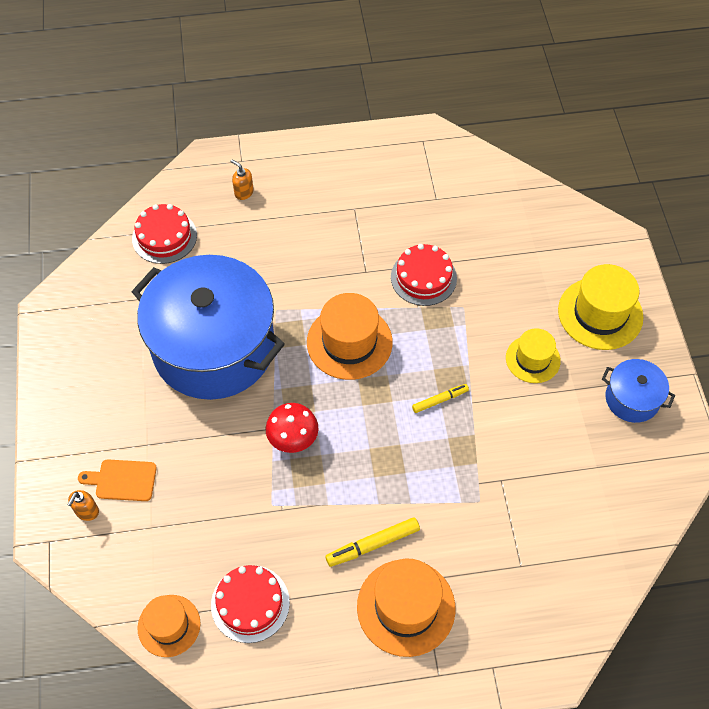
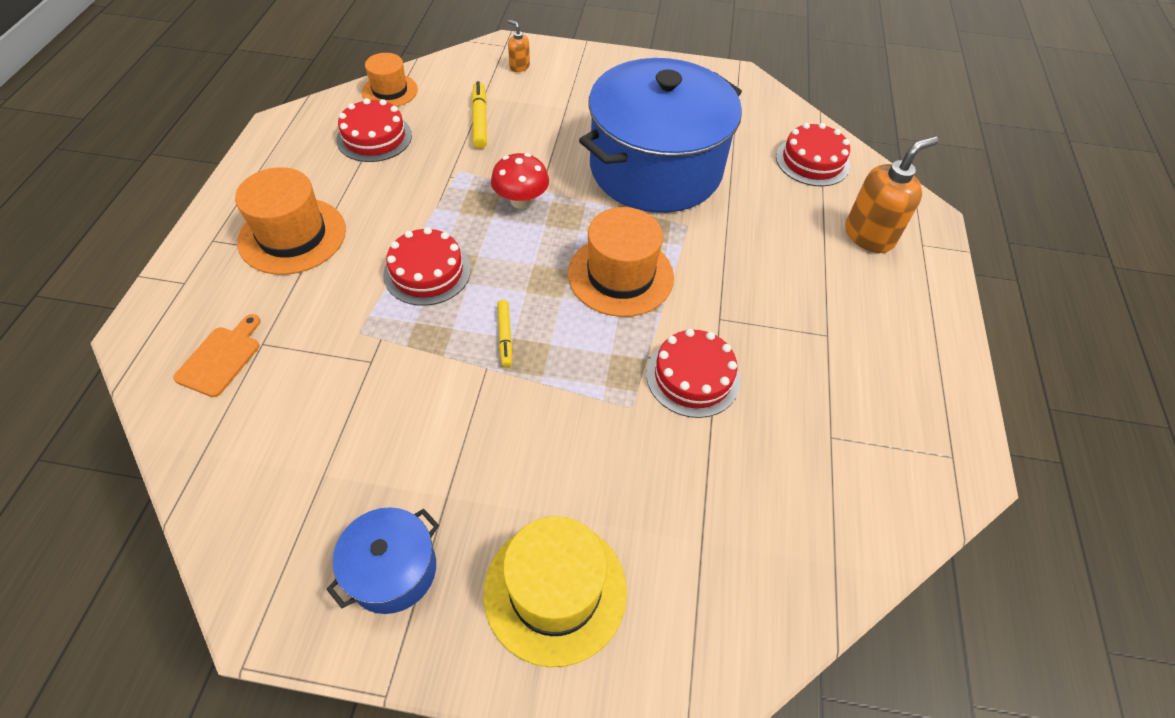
camera: 105 degrees right, 5 degrees down
(122, 480) = (537, 89): orange cutting board -> orange cutting board (221, 358)
(243, 192) = (869, 235): orange soap dispenser -> orange soap dispenser, size x2.03
(373, 544) = (371, 229): yellow marker -> yellow marker (480, 120)
(401, 479) = (427, 272): none -> red cake
(533, 359) = (516, 461): yellow hat -> none

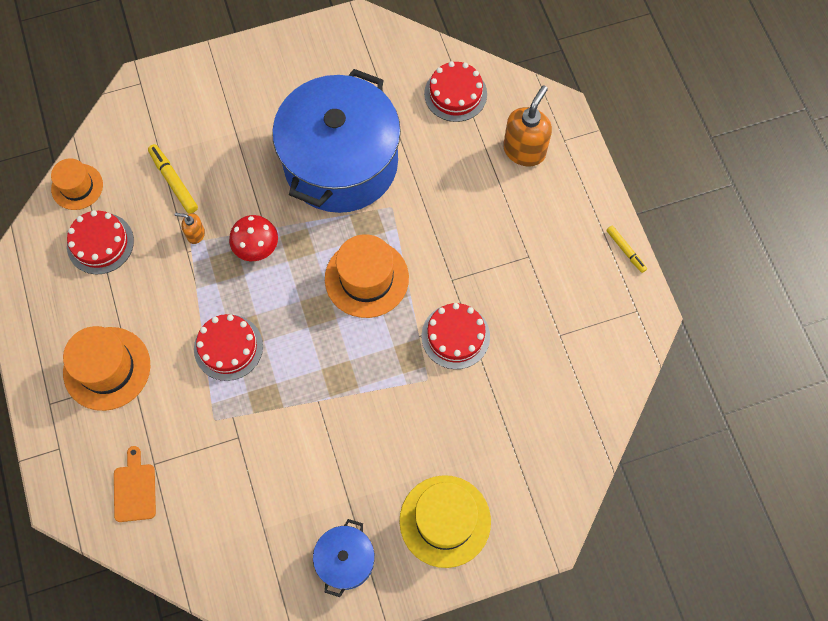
camera: 25 degrees left, 15 degrees up
(505, 336) = (315, 370): yellow marker -> yellow marker (625, 250)
(519, 66) = (168, 103): orange soap dispenser -> orange soap dispenser (195, 234)

